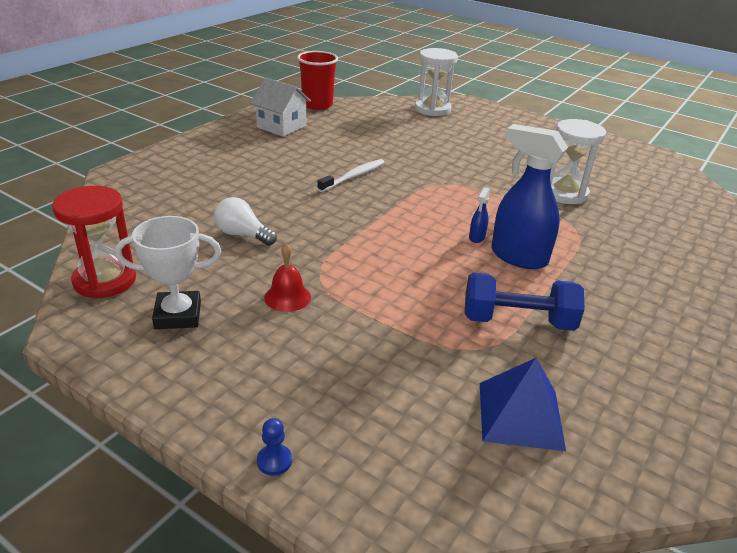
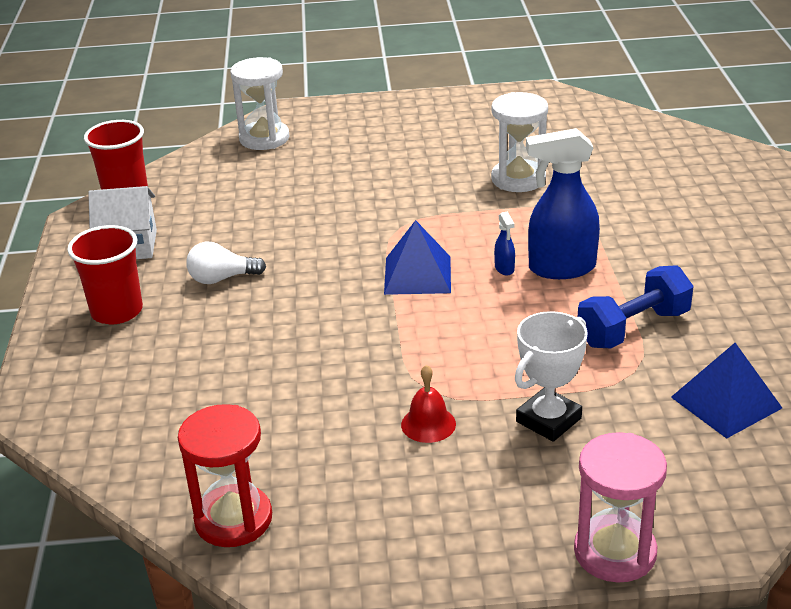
camera: 35 degrees left, 0 degrees up
(178, 315) = (359, 502): white trophy -> white trophy (548, 420)
(226, 152) = (117, 311): none -> red cup
(242, 235) = (292, 392): white light bulb -> white light bulb (222, 278)
(274, 461) = (615, 552): blue pawn -> pink hourglass
(353, 176) = (302, 266): white toothbrush -> none
(414, 213) = (417, 275): none -> blue pyramid

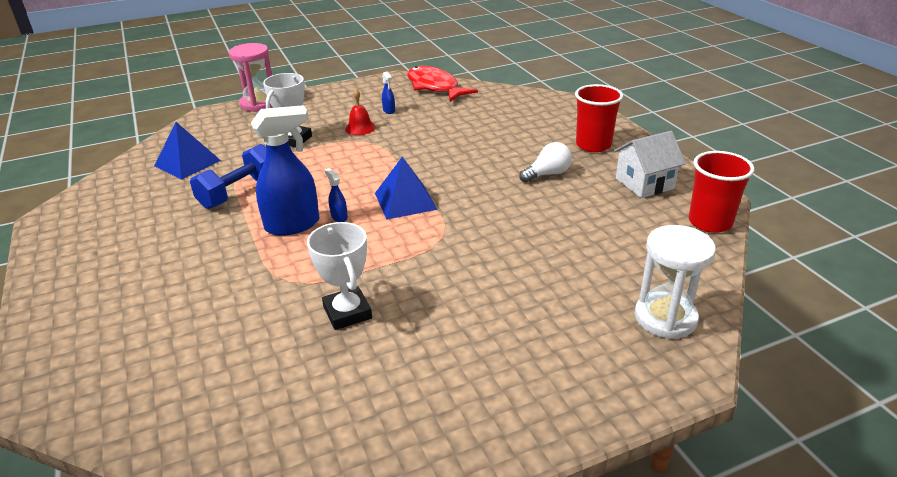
camera: 160 degrees right, 0 degrees up
(233, 519) = (434, 87): red hourglass -> red fish
(359, 461) = (389, 111): none -> blue spray bottle
(518, 179) = (347, 312): white hourglass -> white trophy

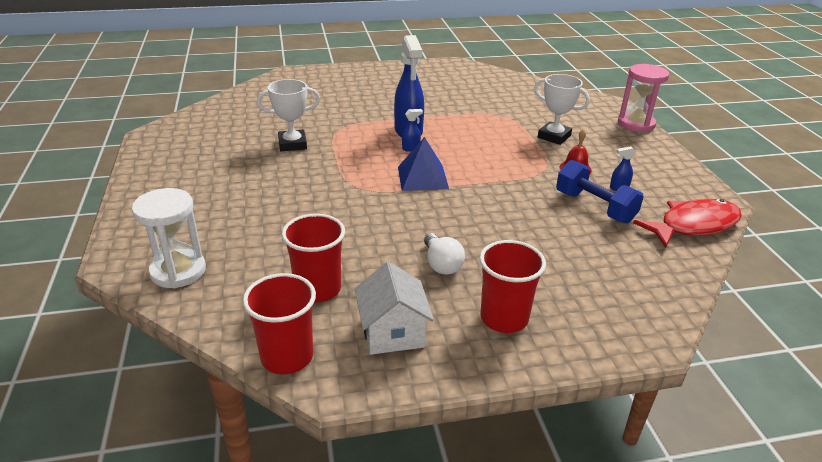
camera: 100 degrees right, 0 degrees up
(187, 163) = (519, 97): blue pyramid -> none
(239, 192) = (465, 114): blue dumbbell -> blue dumbbell (594, 207)
(624, 225) = (318, 289): none -> red cup

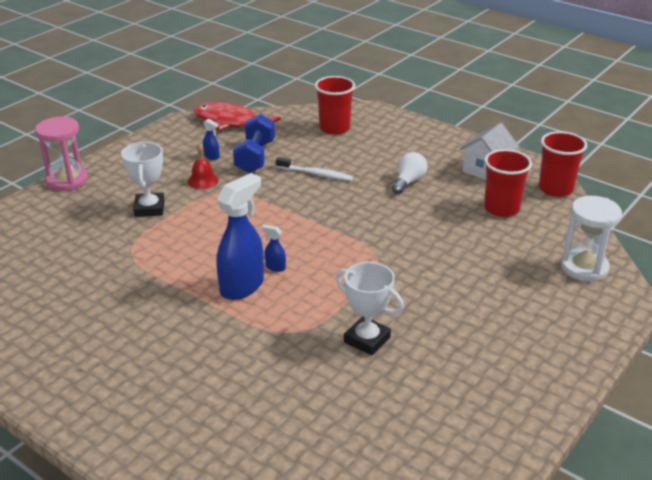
camera: 130 degrees left, 0 degrees up
(422, 177) = (317, 237): blue pyramid -> none
(504, 318) = (420, 147): red cup -> red cup (334, 128)
(523, 222) = (316, 174): none -> white toothbrush

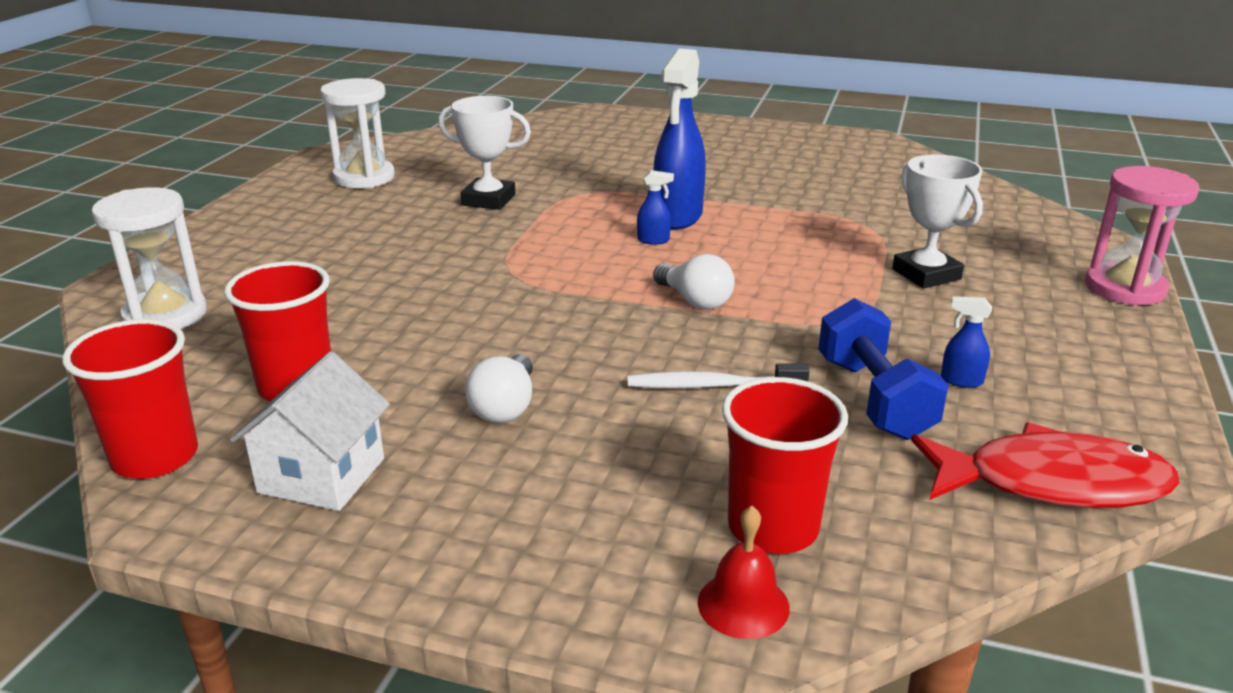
camera: 160 degrees right, 5 degrees down
(203, 180) = (908, 331): red bell -> red bell (743, 604)
(287, 217) = (695, 301): none -> white light bulb
(466, 402) = (364, 177): none -> white hourglass

